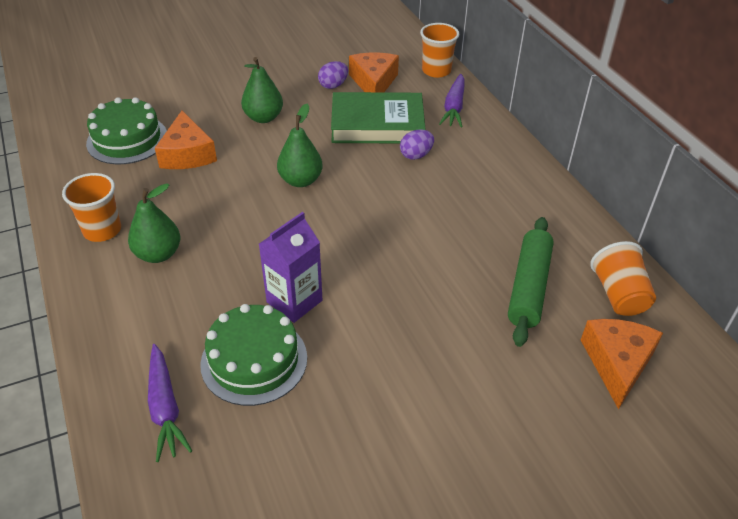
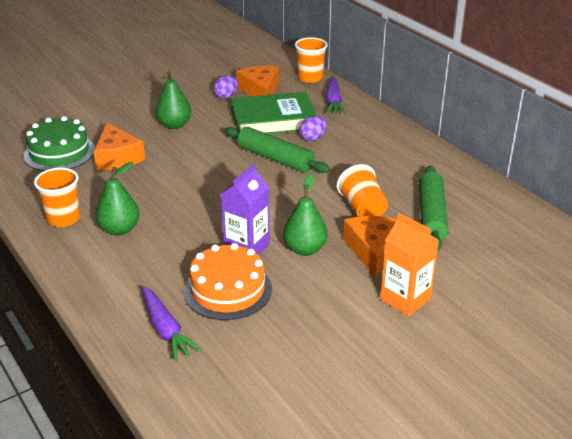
camera: 10 degrees left, 10 degrees down
(254, 360) = (228, 290): green cake -> orange cake
(300, 180) = (222, 165): green pear -> green pear (305, 249)
(364, 178) = (275, 159): none -> green rolling pin
(463, 409) = (405, 299): none -> orange carton
(617, 363) = (513, 255): orange cheese -> orange cheese (372, 250)
(619, 295) = (502, 212): orange cup -> orange cup (362, 209)

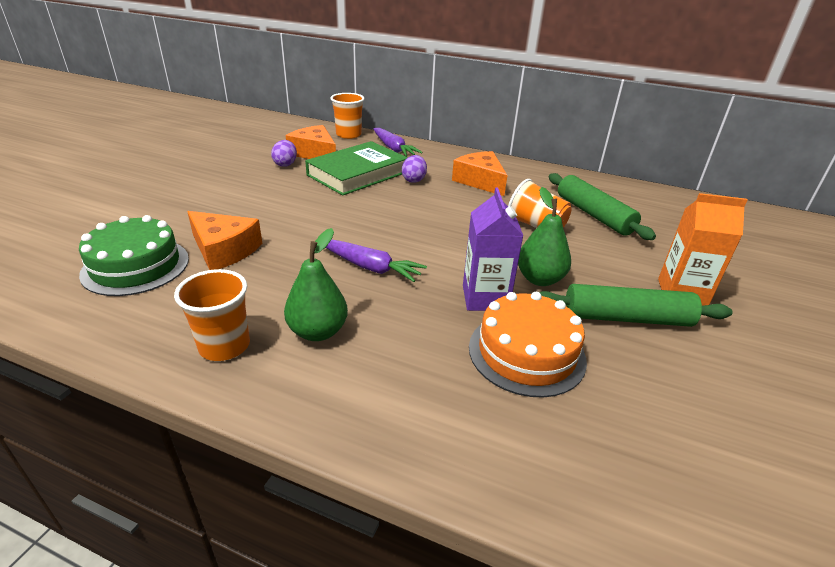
camera: 35 degrees left, 0 degrees up
(166, 330) = (525, 438): purple carrot -> purple carrot (370, 267)
(174, 125) = (258, 201): green pear -> none
(275, 159) = (402, 205): green rolling pin -> green rolling pin (626, 318)
(372, 250) = (594, 259): orange cheese -> orange cheese (480, 181)

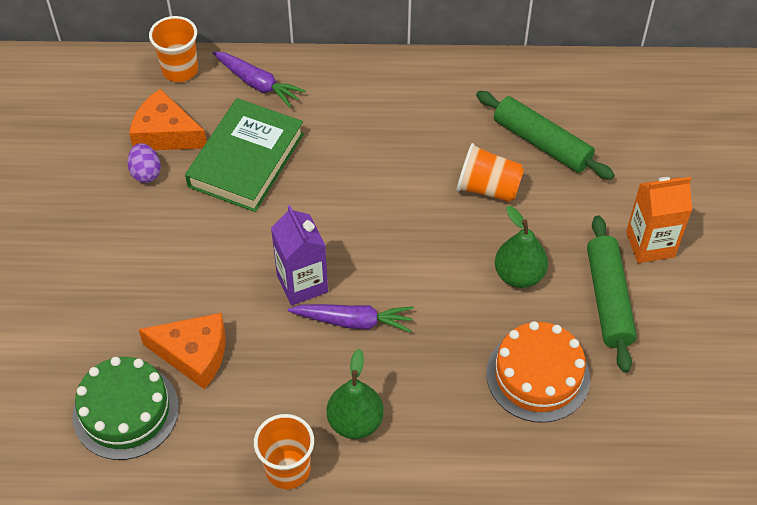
camera: 20 degrees left, 20 degrees up
(414, 180) = (319, 148): purple egg -> none
(480, 181) = (396, 121): orange cheese -> none
(485, 298) = (479, 322): purple carton -> purple carton (302, 283)
(626, 318) = (608, 299): green rolling pin -> green rolling pin turned 75 degrees counterclockwise

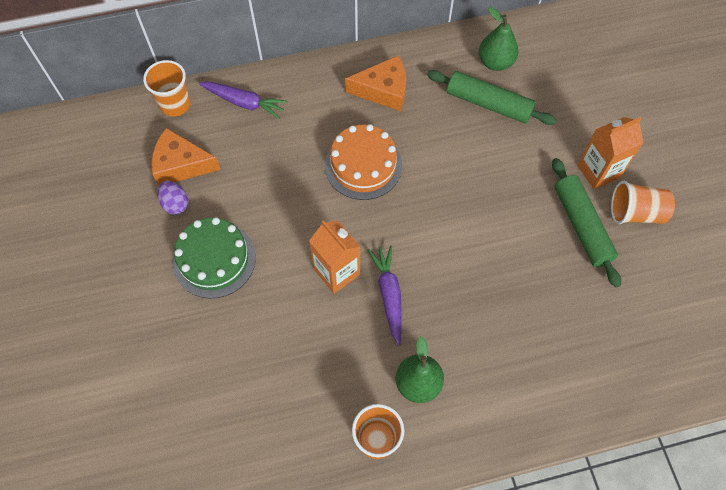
camera: 15 degrees left, 10 degrees up
(125, 411) = (226, 424): green cake -> green cake (214, 259)
(193, 354) = (267, 357): orange cheese -> orange cheese (383, 90)
(246, 160) = (256, 173): green book -> none
(302, 283) = (337, 272): purple carton -> orange carton
(353, 321) = (389, 295): purple carrot -> purple carrot turned 90 degrees counterclockwise
(488, 188) = (459, 152): orange cup -> orange cup (635, 213)
(519, 275) = (506, 222): green pear -> green pear (495, 62)
(538, 375) = (548, 305): orange cake -> orange cake (363, 165)

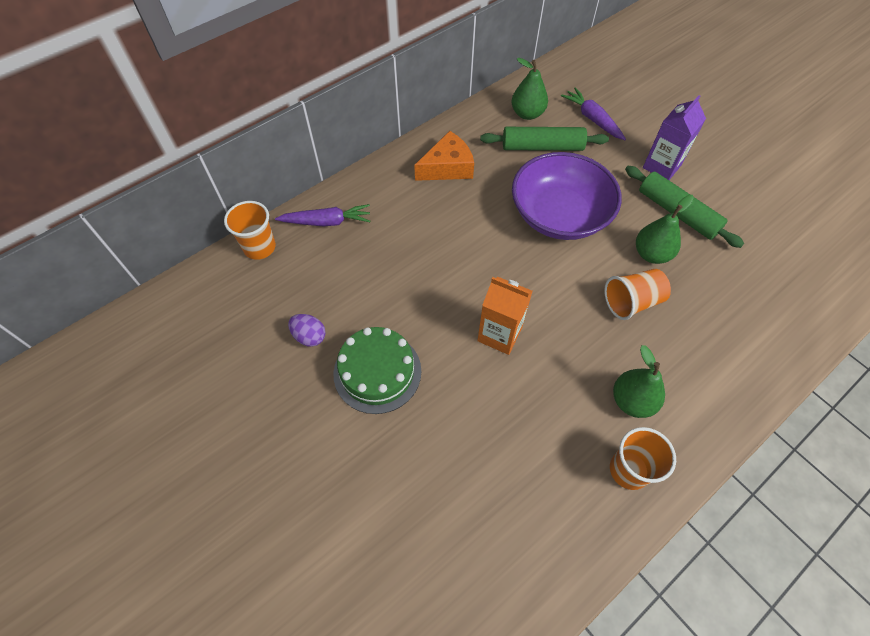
camera: 25 degrees left, 5 degrees down
(181, 165) = (295, 298): orange cheese -> none
(363, 165) = (467, 234): orange cake -> none
(389, 295) = (558, 335): purple carrot -> purple carrot (592, 119)
(462, 181) = (559, 215): none -> purple bowl
(527, 256) = (651, 254): none -> green pear
(598, 171) = (661, 166): orange carton -> purple carton
(635, 213) = (711, 187): orange cup -> orange cup (632, 302)

